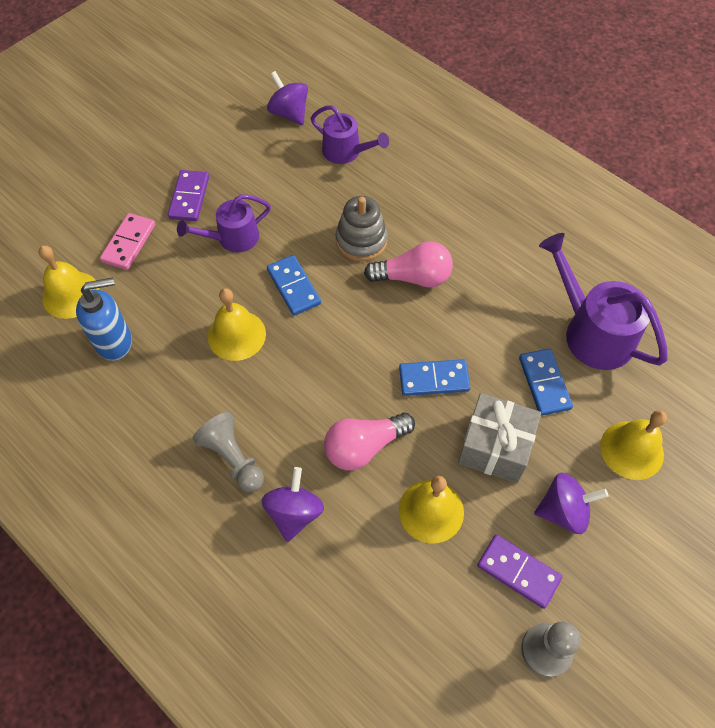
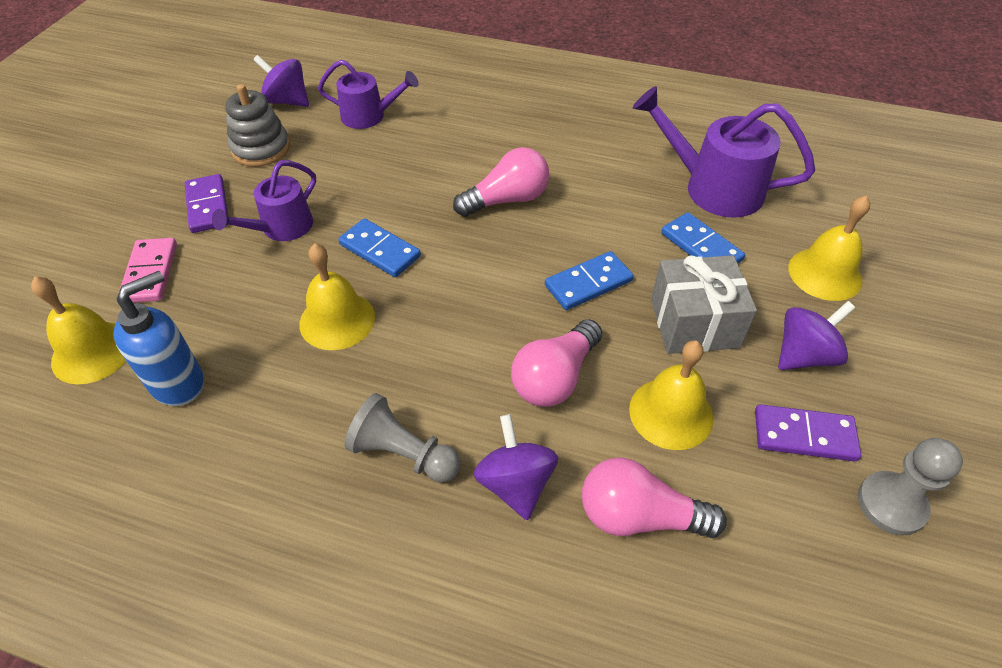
camera: 25 degrees left, 10 degrees down
(361, 240) = (431, 185): grey stacking toy -> grey stacking toy (261, 149)
(362, 573) = (638, 516): none -> pink light bulb

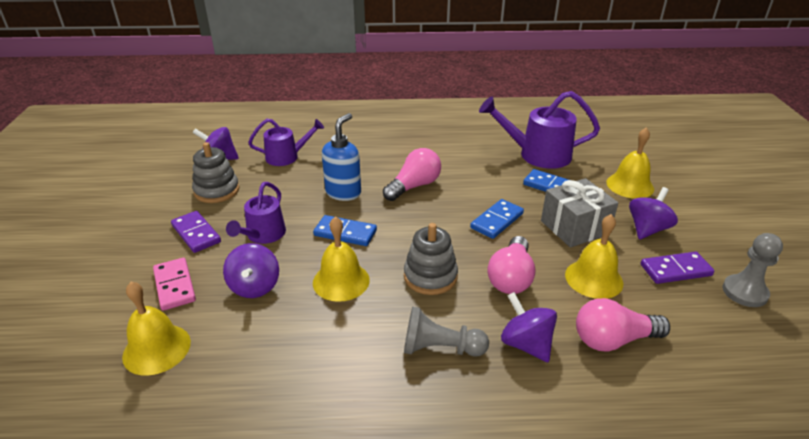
camera: 20 degrees left, 15 degrees down
(179, 383) = (243, 350): blue soap dispenser -> blue soap dispenser (343, 192)
(235, 299) = (255, 287): none -> purple spinning top
(450, 345) = (430, 276): none -> grey stacking toy

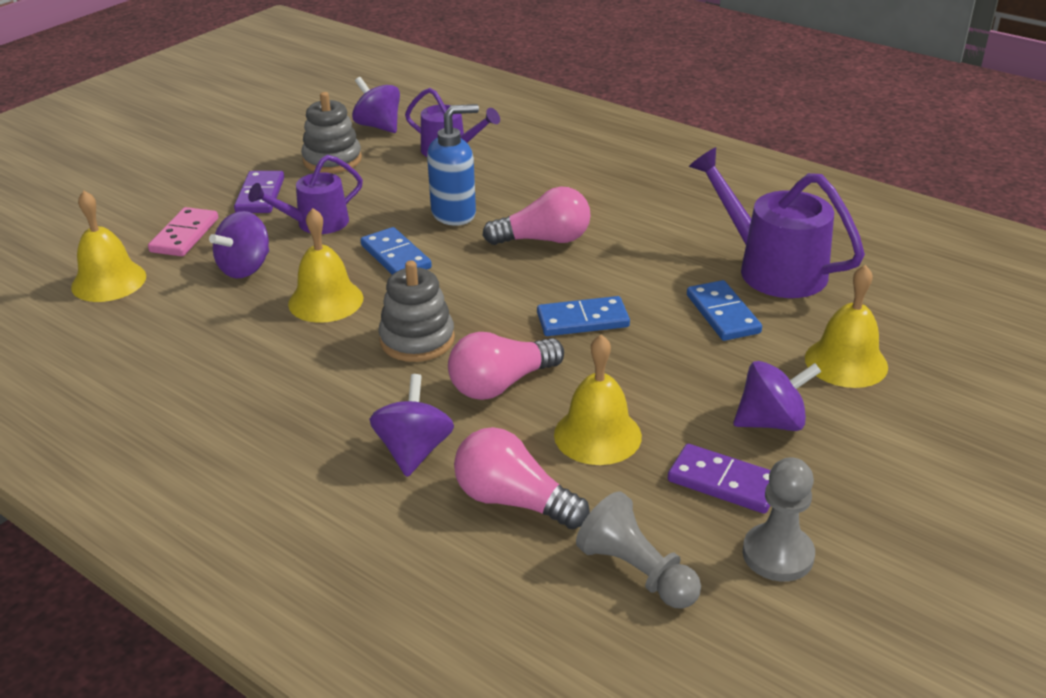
camera: 40 degrees right, 0 degrees up
(440, 348) = (327, 407): grey pawn -> grey pawn (636, 571)
(574, 227) = (671, 372): grey gift -> none

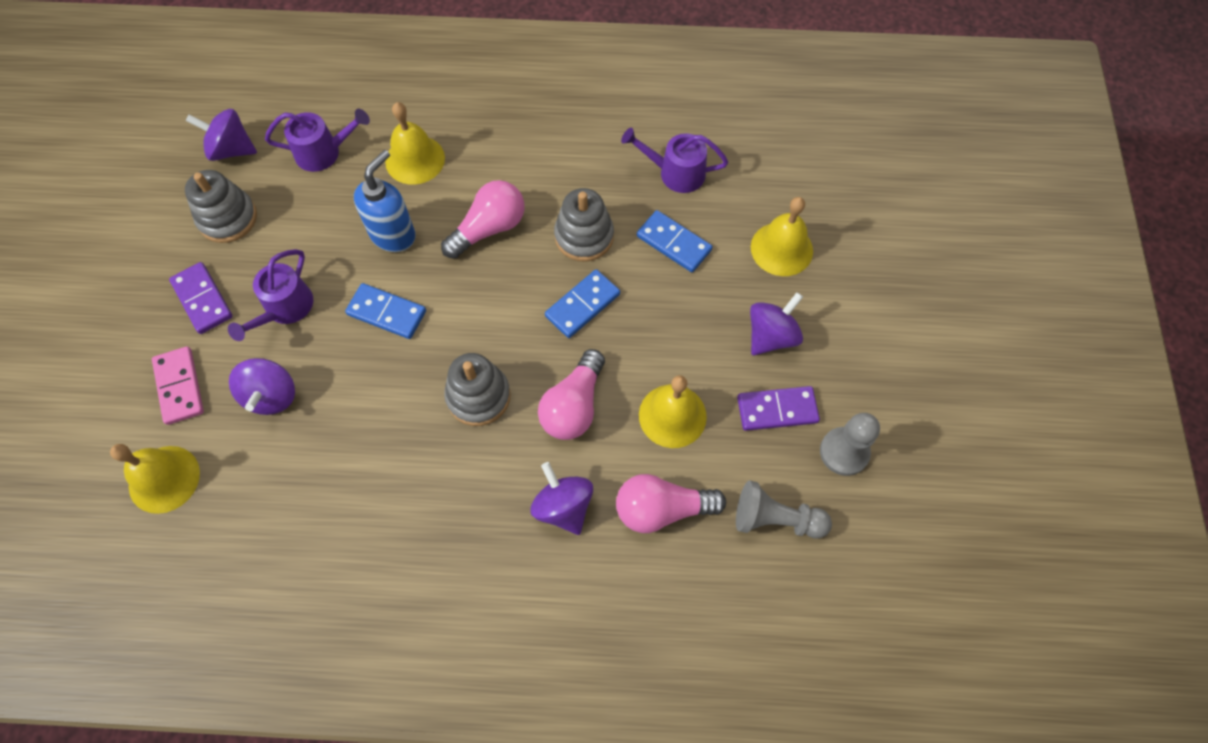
camera: 35 degrees left, 30 degrees up
(326, 300) = (372, 395): yellow bell -> yellow bell (415, 159)
(632, 276) = (584, 236): none -> grey stacking toy
(772, 268) = (675, 173): purple watering can -> purple watering can, size x0.63

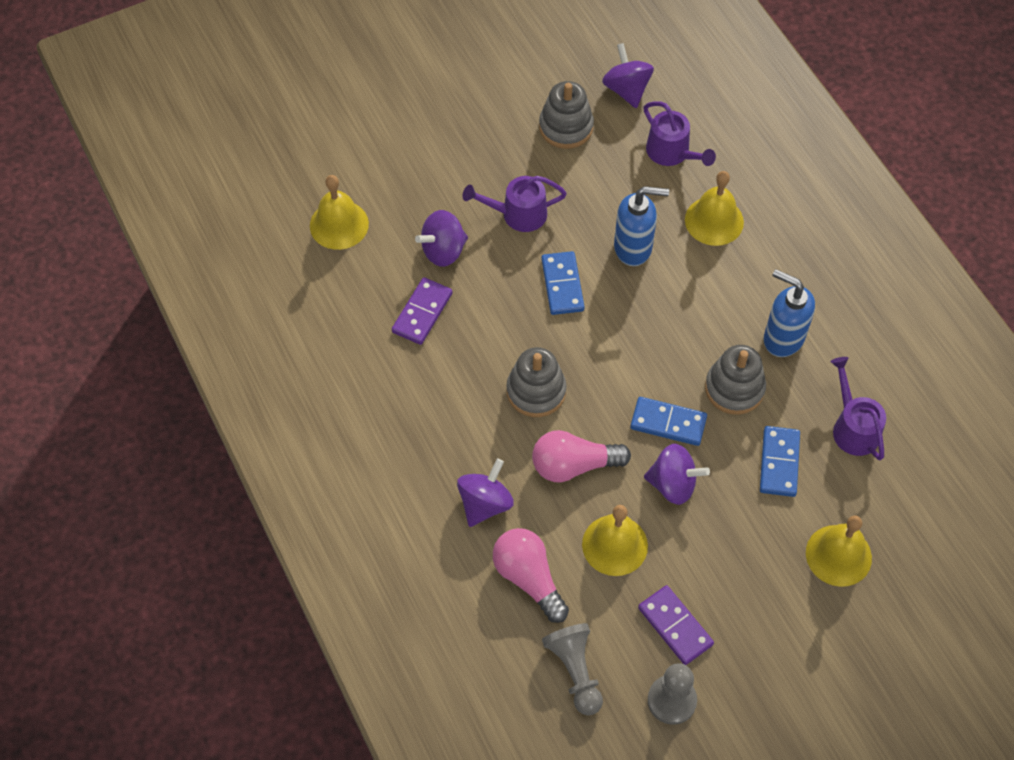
camera: 60 degrees right, 5 degrees down
(179, 387) = (411, 188): pink domino -> none
(202, 299) = (488, 156): purple domino -> purple domino (422, 313)
(489, 228) = (689, 313): pink light bulb -> none
(562, 174) = (782, 338): none -> blue soap dispenser
(771, 336) = (743, 588): purple spinning top -> purple spinning top (673, 484)

